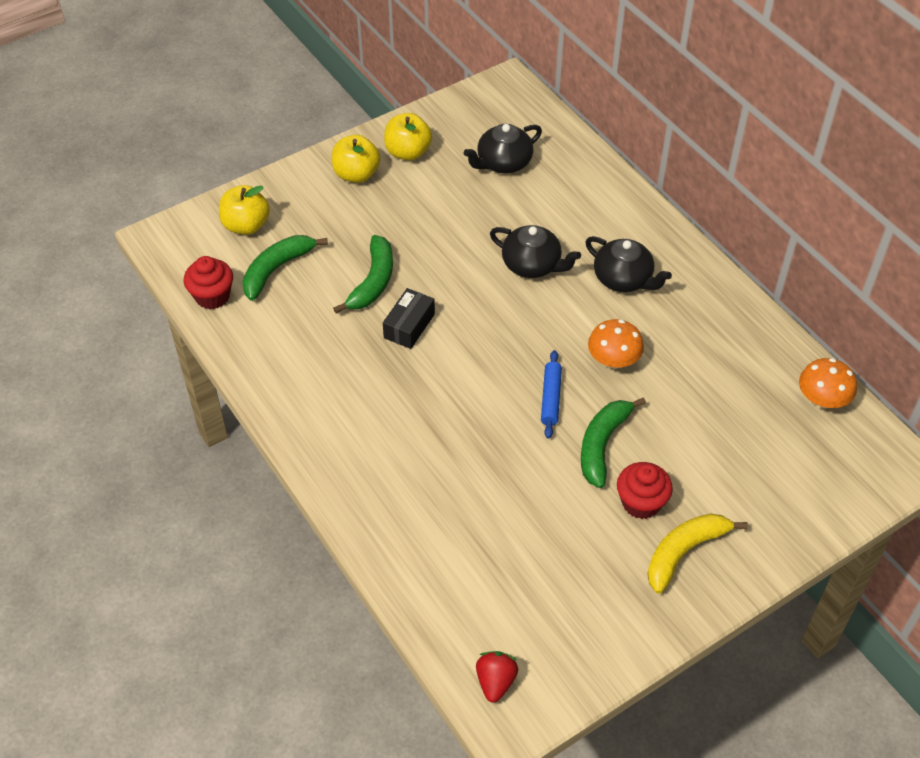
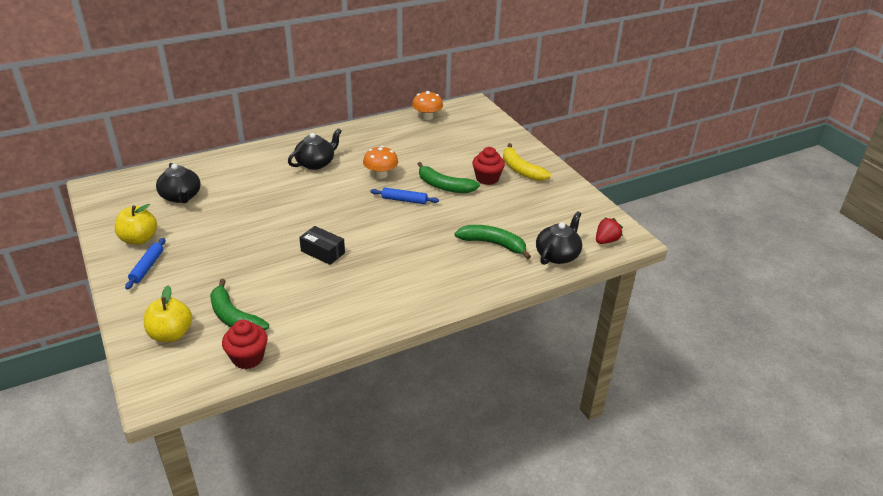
camera: 85 degrees left, 15 degrees down
(356, 174) = (147, 267): yellow apple -> blue rolling pin
(373, 282) = (271, 266): green banana -> green banana (493, 244)
(495, 682) = (606, 241): red strawberry -> red strawberry turned 120 degrees clockwise
(532, 265) = (288, 195): black teapot -> black teapot (557, 255)

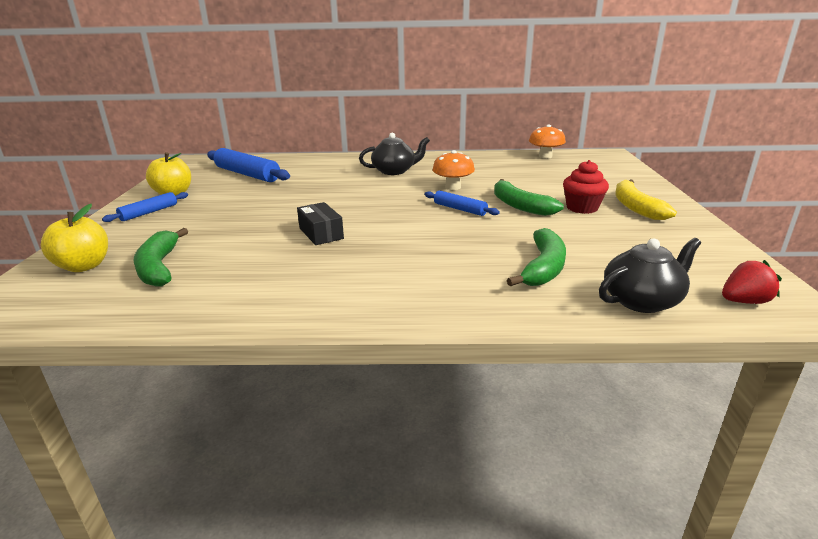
camera: 30 degrees right, 10 degrees down
(181, 197) = (247, 174): black teapot -> blue rolling pin
(248, 358) = (115, 308): red cupcake -> none
(493, 244) = (543, 268): green banana -> green banana turned 60 degrees clockwise

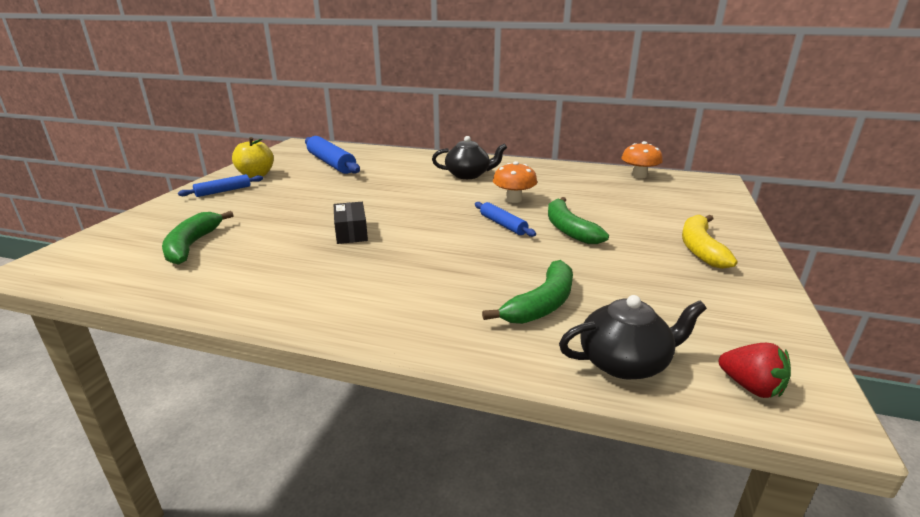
camera: 15 degrees right, 0 degrees up
(84, 266) = (137, 235): yellow apple -> none
(582, 208) = (636, 241): red cupcake -> none
(744, 301) = (750, 387): red strawberry -> red strawberry turned 45 degrees clockwise

